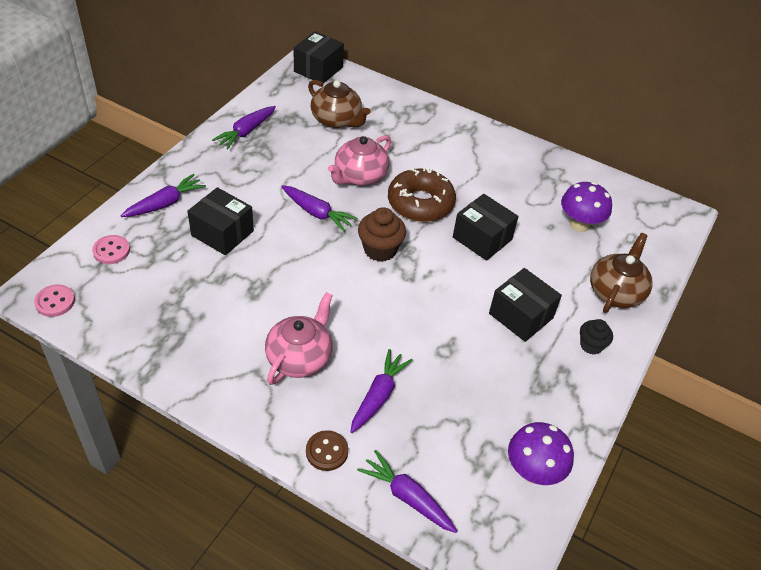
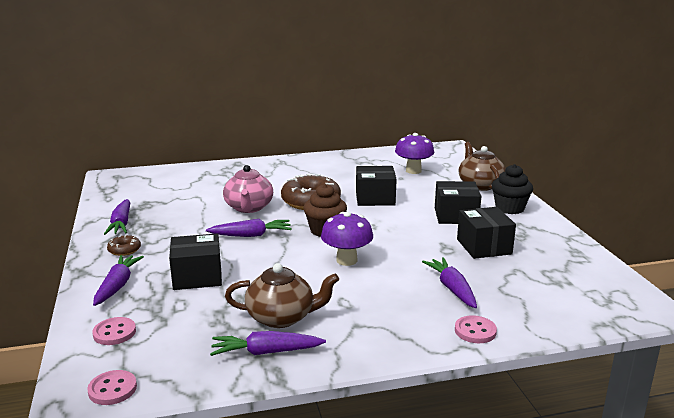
camera: 40 degrees left, 25 degrees down
(213, 166) = (124, 250): none -> brown donut
(300, 357) = (372, 301): pink teapot -> none
(318, 69) = (125, 177): black box -> black box (484, 246)
(327, 451) = (475, 331): brown button -> pink button
(337, 120) = (183, 192): brown teapot -> brown teapot (282, 317)
(407, 497) = (556, 319): purple carrot -> purple carrot (266, 352)
(533, 471) = (585, 267): purple mushroom -> purple mushroom (346, 260)
(591, 345) = (509, 208): black cupcake -> black cupcake, size x1.56

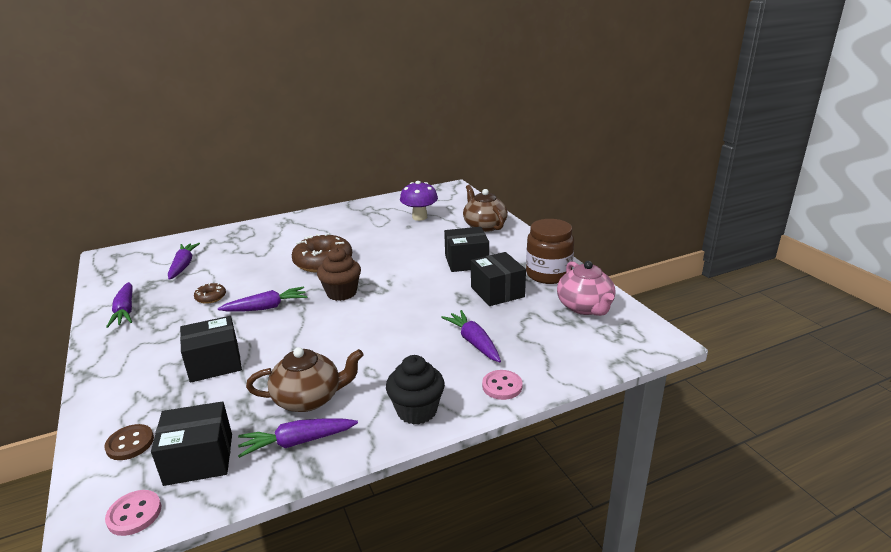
camera: 10 degrees left, 5 degrees up
(114, 333) = (130, 443): pink button -> brown button
(117, 286) = (128, 386): purple carrot -> purple carrot (183, 266)
(124, 250) = (132, 341): brown donut -> brown donut (211, 297)
(249, 208) = (260, 276): pink teapot -> pink teapot (585, 307)
(346, 260) = (367, 324): purple mushroom -> none
(375, 198) = (386, 251): black box -> black box (199, 459)
(509, 208) = (515, 248): black cupcake -> black cupcake (417, 411)
(541, 236) = (548, 274): none -> brown jar

